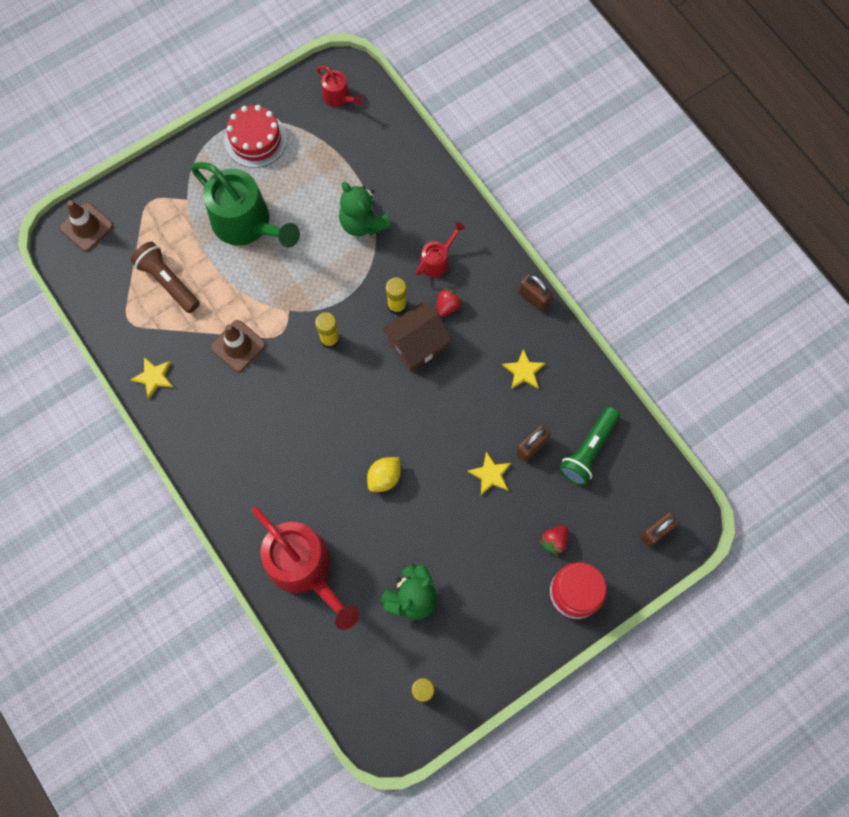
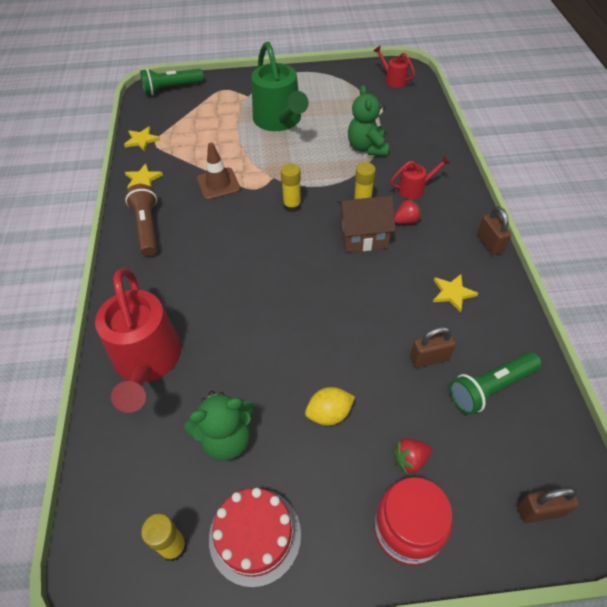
camera: 30 degrees right, 20 degrees down
(86, 227) = (171, 88): brown traffic cone -> green flashlight
(168, 281) = (199, 132): brown flashlight -> brown flashlight (147, 227)
(255, 139) = (318, 82): red cake -> red cake (255, 536)
(339, 98) = (393, 80): red watering can -> red watering can turned 150 degrees clockwise
(384, 477) = (270, 321): yellow lemon -> yellow lemon (329, 414)
(490, 474) = (374, 364): yellow star -> yellow star (142, 140)

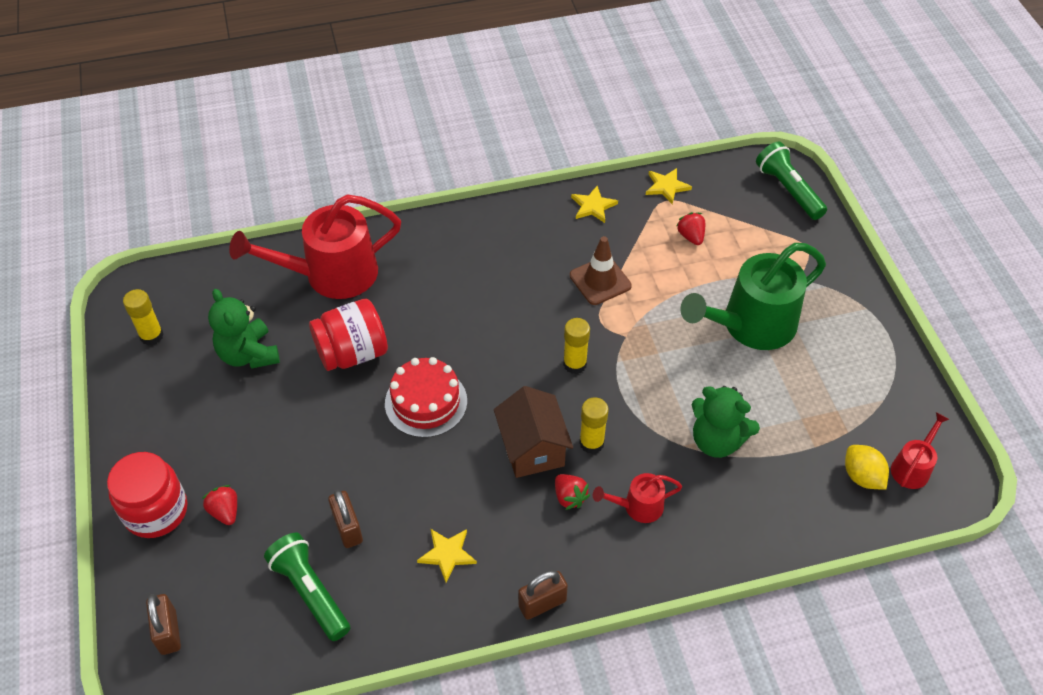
camera: 80 degrees right, 0 degrees up
(147, 227) = (512, 230): brown flashlight -> none
(194, 135) = (691, 236): none -> red strawberry
(247, 347) = (352, 353): none -> red jar
(255, 536) = (157, 391): red cake -> red cake (426, 402)
(329, 414) = (276, 436): yellow lemon -> yellow lemon (862, 476)
(367, 148) = (717, 440): green teddy bear -> green teddy bear turned 135 degrees counterclockwise
(415, 189) = (637, 506): red watering can -> red watering can turned 105 degrees clockwise

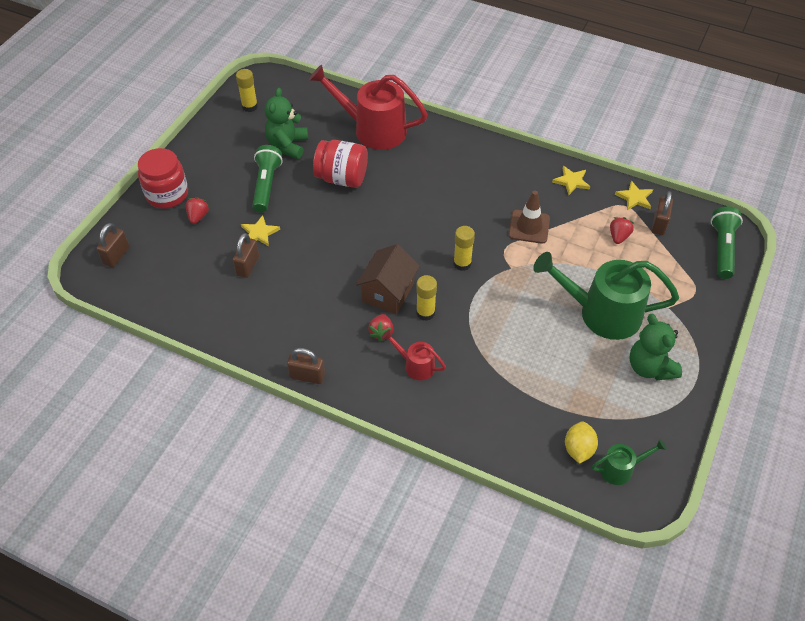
camera: 40 degrees right, 0 degrees up
(310, 592) = (198, 284): green flashlight -> green flashlight (266, 185)
(426, 402) = (354, 229): red cake -> none
(447, 554) = (284, 315): yellow star -> yellow star (259, 233)
(713, 200) = (659, 224): none -> brown padlock
(717, 440) = (504, 363): green teddy bear -> green teddy bear (650, 367)
(912, 467) = (621, 469): red watering can -> green watering can

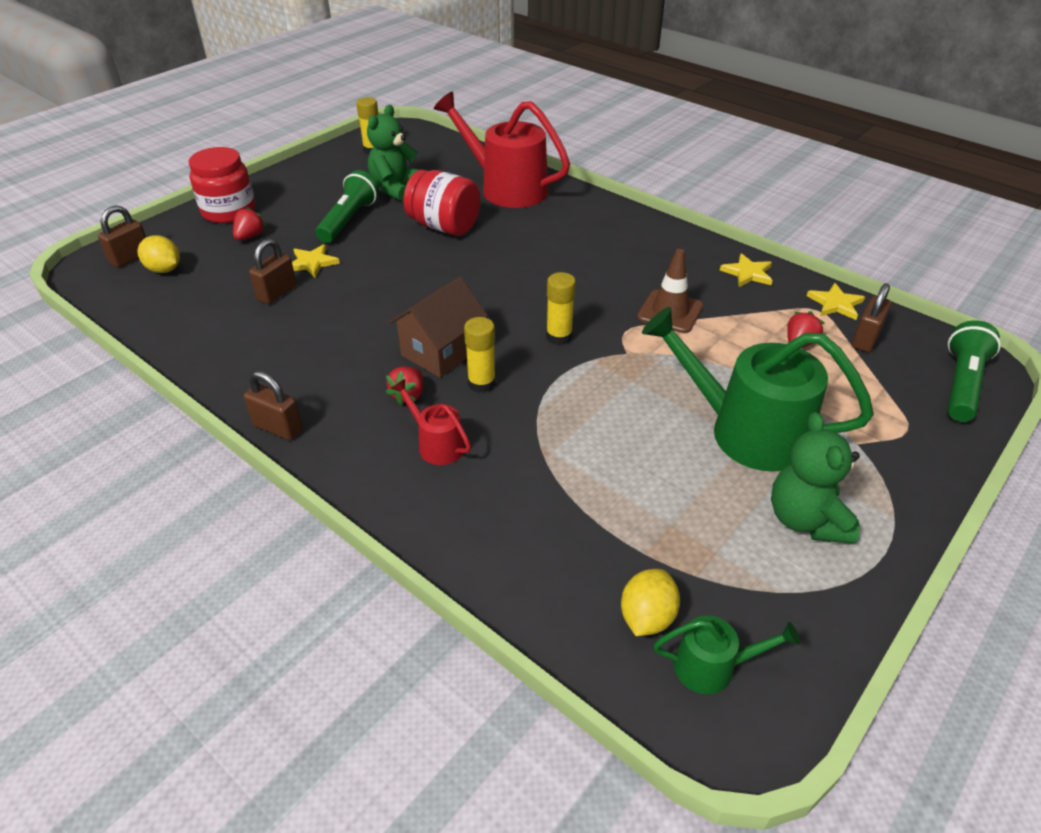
camera: 15 degrees right, 10 degrees down
(150, 261) = (164, 269): none -> yellow lemon

